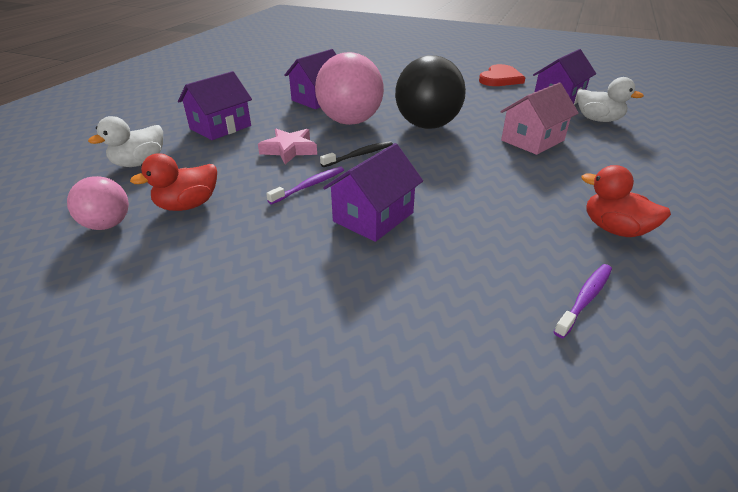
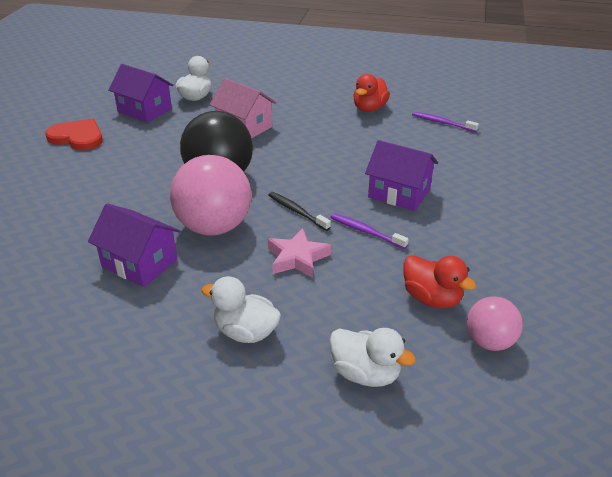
camera: 100 degrees left, 0 degrees up
(220, 127) = (245, 332): purple house -> white duck

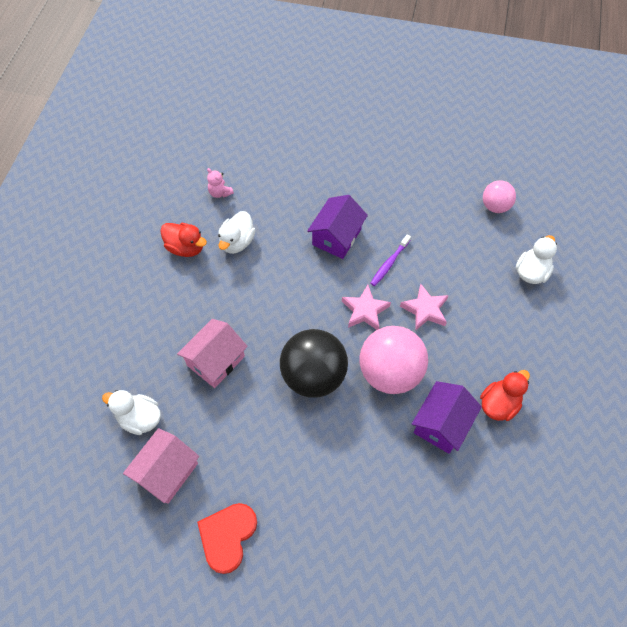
camera: 90 degrees left, 25 degrees up
(145, 110) = (167, 472): purple house -> pink house
(245, 332) = (506, 340): white duck -> white duck (237, 242)
(297, 211) = (365, 310): black toothbrush -> pink star
(432, 298) = (460, 230): red duck -> red duck (499, 404)
(442, 123) = (220, 193): purple toothbrush -> pink teddy bear

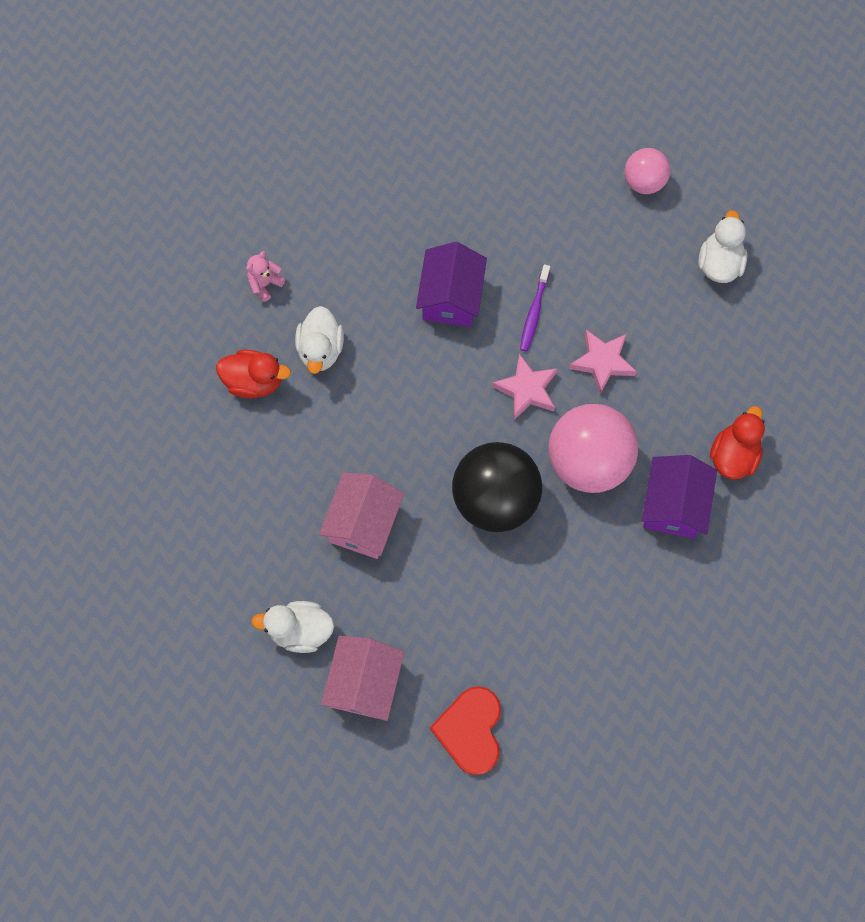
camera: 20 degrees left, 10 degrees up
(220, 193) = (265, 284): pink teddy bear -> pink teddy bear turned 105 degrees clockwise

